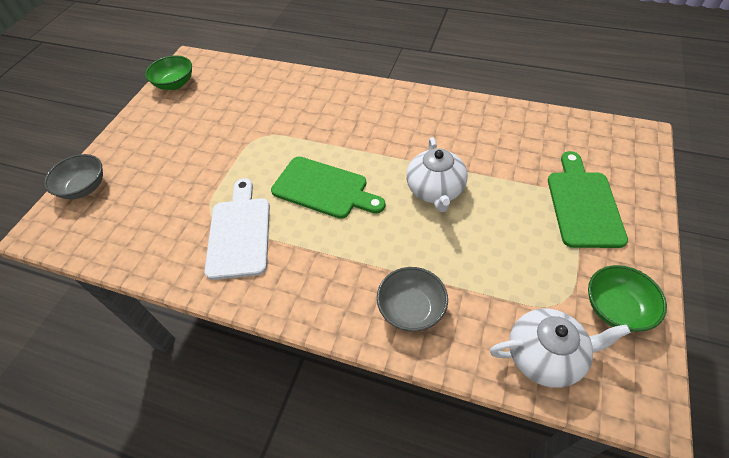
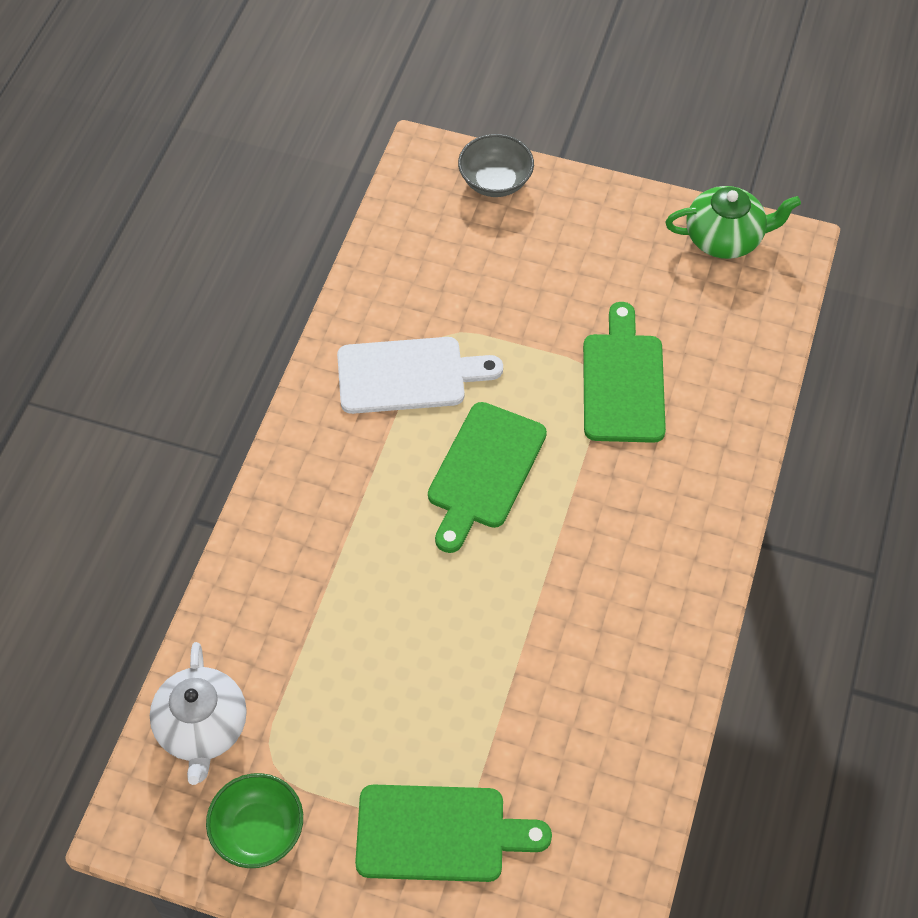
camera: 85 degrees right, 5 degrees up
(175, 84) = (725, 238): green bowl -> green teapot
(266, 125) = (623, 382): none -> green cutting board
(411, 309) = (278, 580): grey bowl -> none
(435, 190) = (476, 622): white teapot -> none

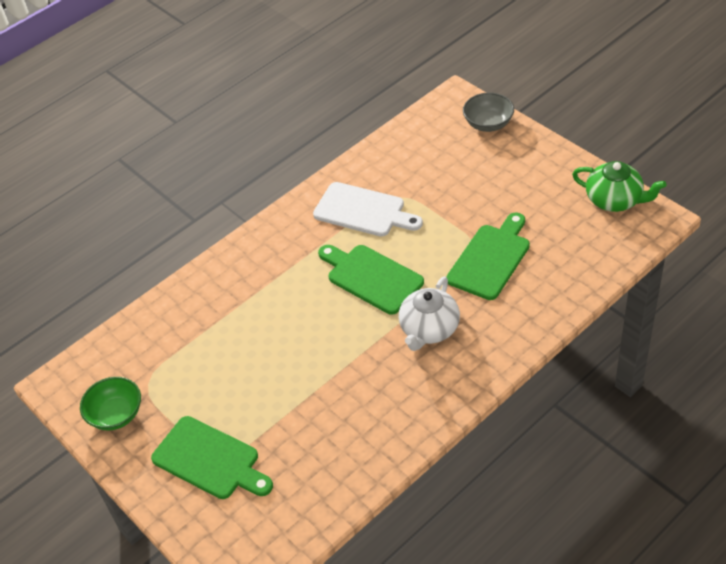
camera: 35 degrees right, 10 degrees down
(202, 728) = (124, 350): white teapot -> white teapot (429, 329)
(484, 471) = (371, 277): green cutting board -> green cutting board turned 75 degrees clockwise

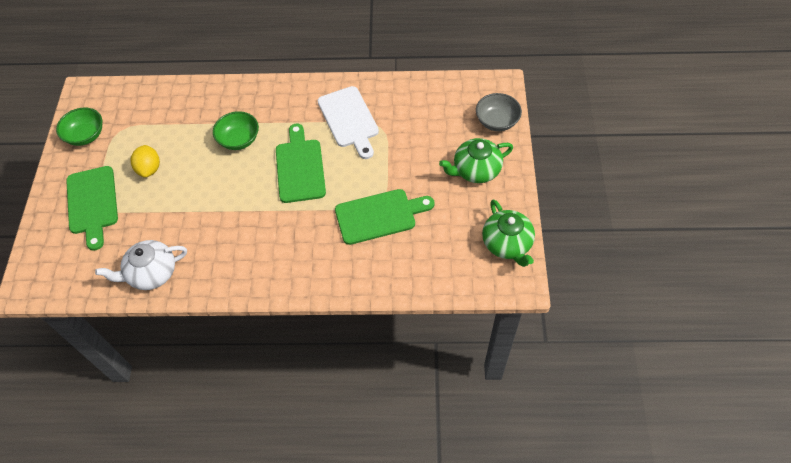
camera: 40 degrees right, 10 degrees up
(227, 388) = (149, 169): none -> yellow lemon
(283, 300) = (239, 139): none -> green bowl
(429, 329) = (288, 230): white teapot -> white teapot (152, 273)
(520, 169) = (476, 170): none -> green teapot

